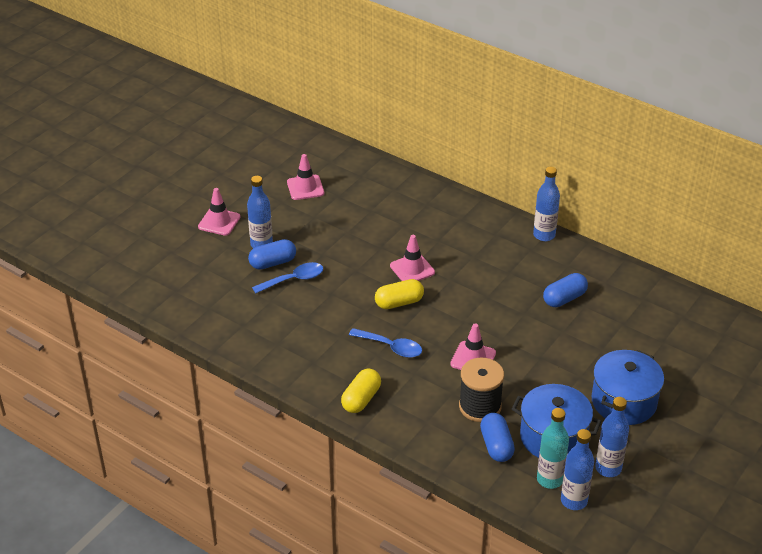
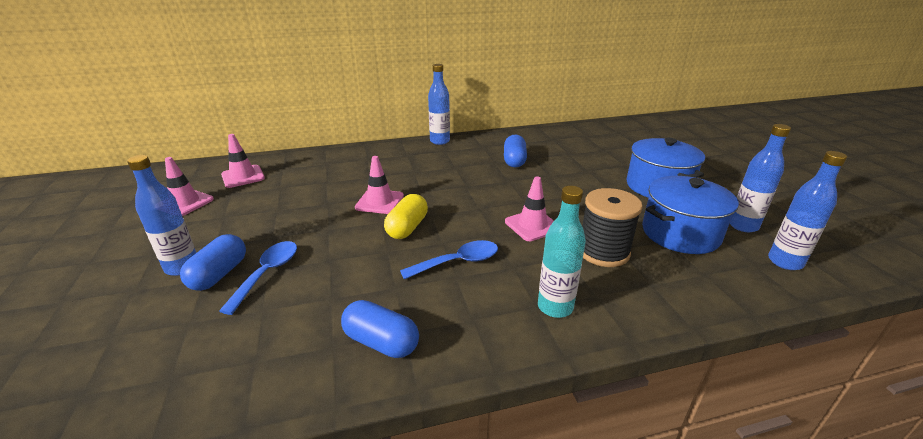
camera: 50 degrees left, 10 degrees down
(219, 222) = (90, 278): pink traffic cone -> pink traffic cone (243, 176)
(361, 399) = (511, 326): yellow capsule -> none
(496, 445) = (671, 269): blue capsule -> blue capsule (381, 342)
(549, 479) = (744, 261): turquoise bottle -> turquoise bottle (555, 307)

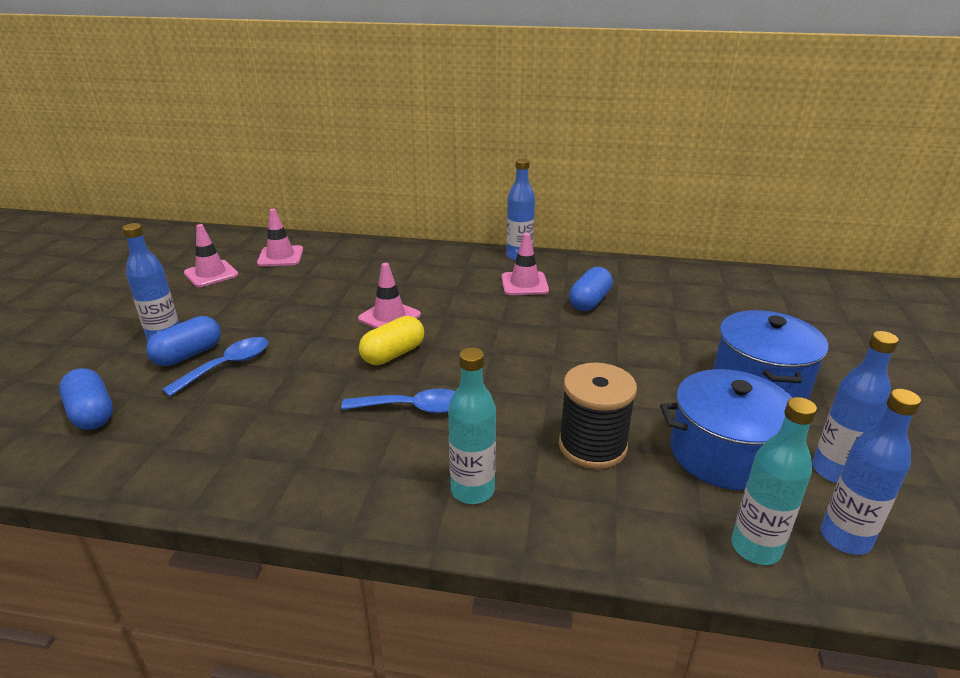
camera: 25 degrees right, 0 degrees up
(381, 342) = (271, 466): blue capsule -> blue capsule (92, 413)
(532, 225) = (535, 389): pink traffic cone -> pink traffic cone (524, 284)
(750, 284) = (755, 548): none -> turquoise bottle

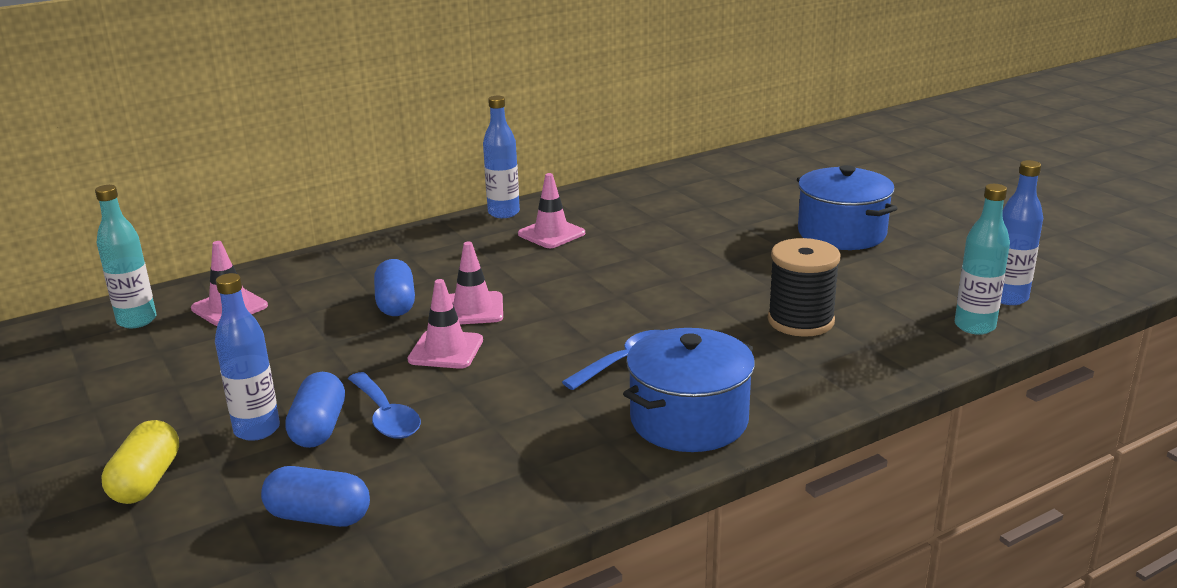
camera: 40 degrees left, 5 degrees down
(211, 274) = (173, 356): pink traffic cone -> pink traffic cone (446, 350)
(227, 366) = (386, 416): blue spoon -> blue spoon turned 150 degrees clockwise
(393, 354) = (535, 334): yellow capsule -> yellow capsule (146, 481)
(472, 490) = (768, 386): turquoise bottle -> turquoise bottle (137, 320)
(589, 301) = (632, 226): blue capsule -> blue capsule (396, 304)
(724, 454) = (885, 286): blue pot -> blue pot (689, 420)
(834, 471) = (955, 266): blue bottle -> none

